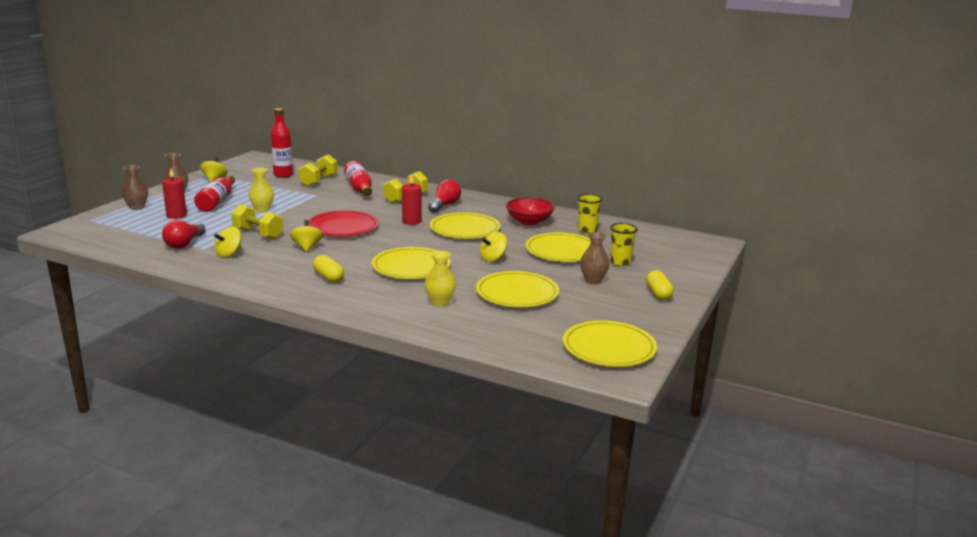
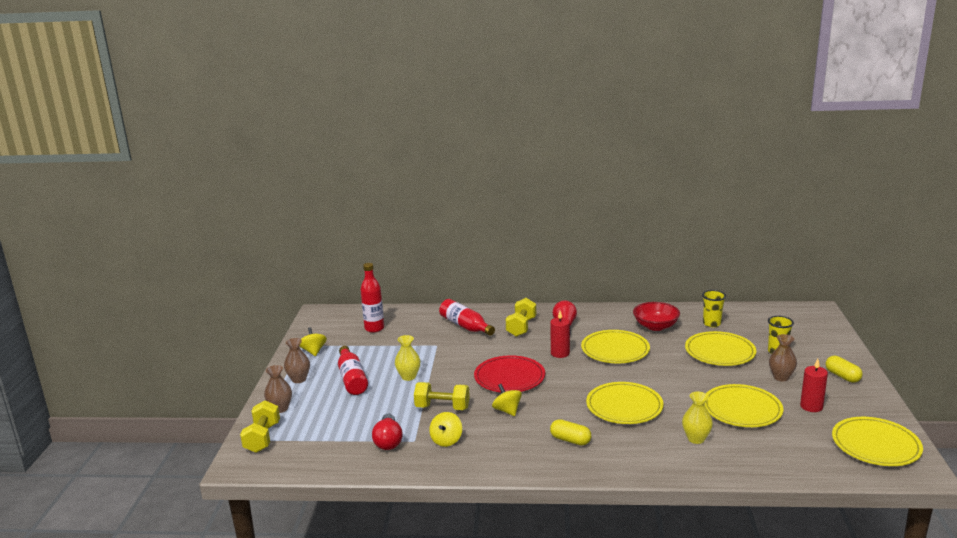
camera: 20 degrees left, 0 degrees up
(176, 215) = (334, 407): red candle -> red candle (811, 406)
(318, 181) = (417, 327): yellow dumbbell -> yellow dumbbell (262, 438)
(493, 259) = (677, 376): yellow spinning top -> none

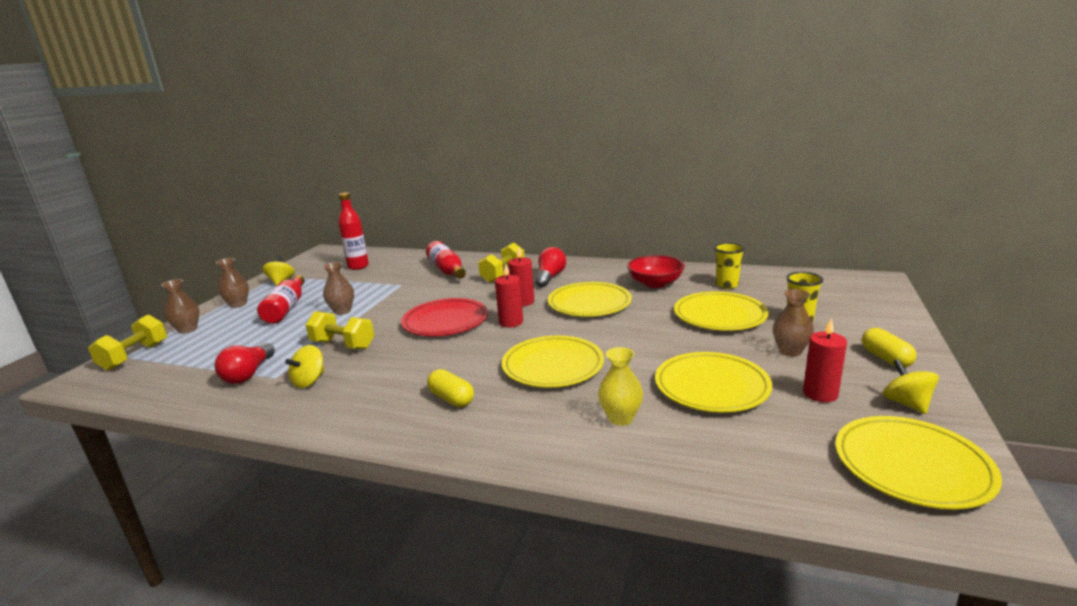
camera: 15 degrees right, 0 degrees up
(408, 377) = (342, 311): yellow vase -> brown vase
(507, 410) = (409, 355): yellow spinning top -> yellow spinning top (906, 403)
(565, 373) = (511, 322): none -> red candle

